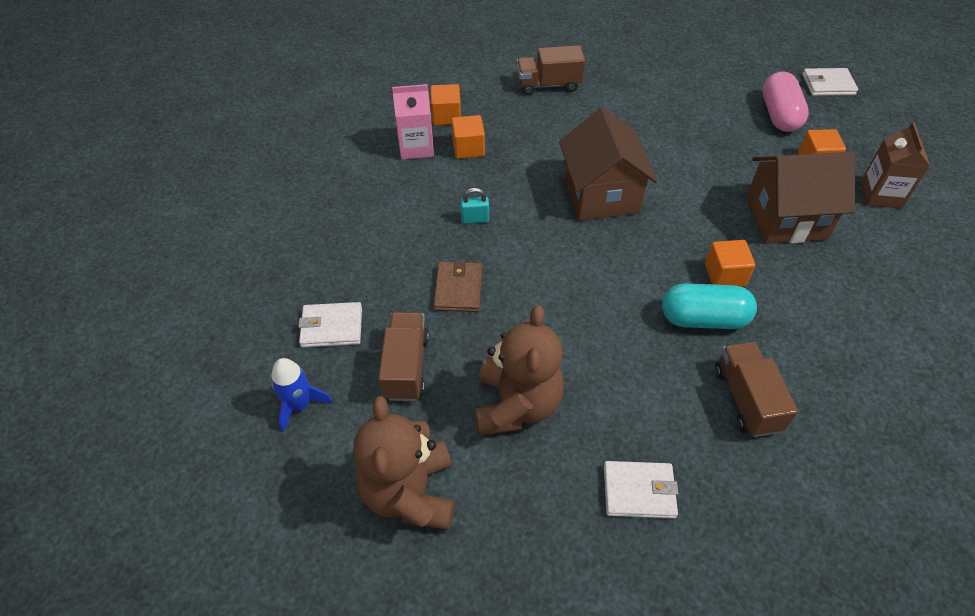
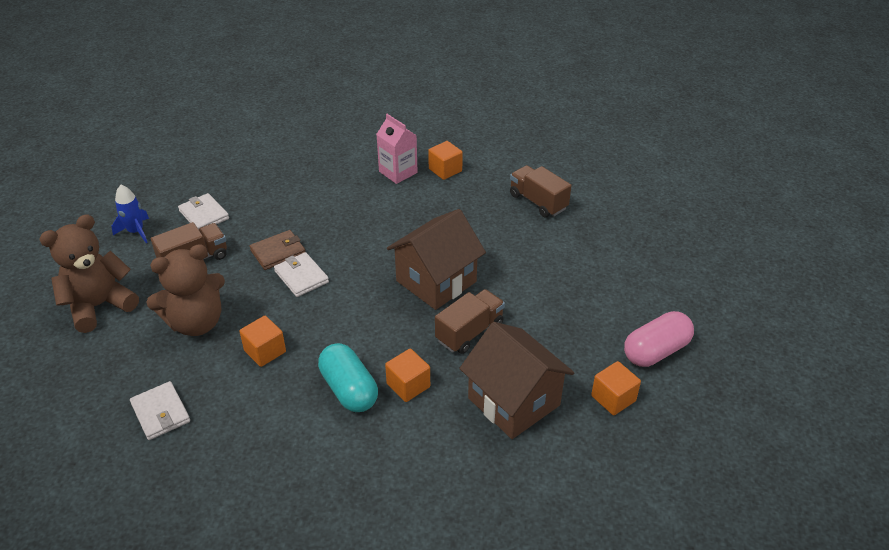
camera: 55 degrees right, 10 degrees down
(468, 148) = (421, 195): orange cube -> orange cube (265, 351)
(475, 219) = (351, 230): turquoise padlock -> none
(746, 399) = (283, 444): brown truck -> brown truck (469, 332)
(828, 85) = (746, 371): white wallet -> white wallet (301, 277)
(880, 195) = (613, 461): brown carton -> none

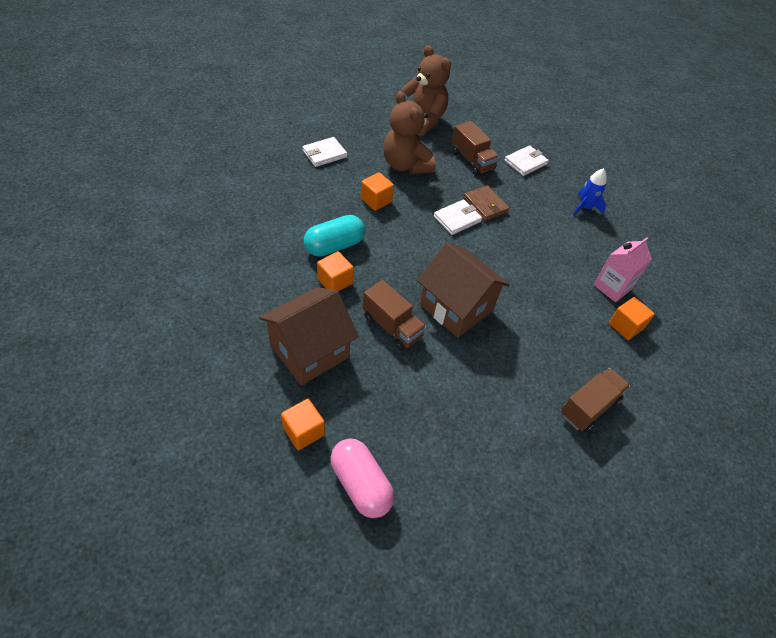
camera: 85 degrees right, 10 degrees up
(136, 232) = (500, 130): blue rocket -> blue rocket (585, 207)

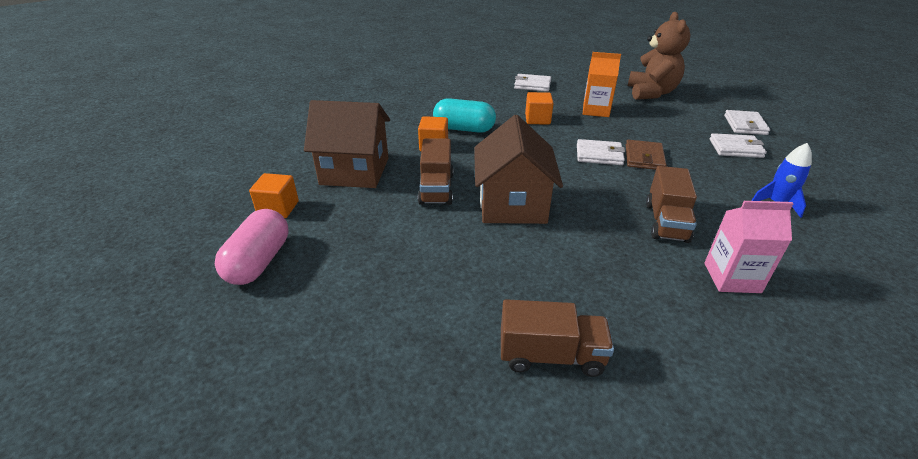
camera: 50 degrees right, 15 degrees down
(406, 165) = (596, 110): brown teddy bear -> orange carton
(472, 160) = (670, 128): brown truck -> brown truck (666, 222)
(510, 131) = (745, 125): none -> white wallet
(625, 326) = (706, 319): orange cube -> none

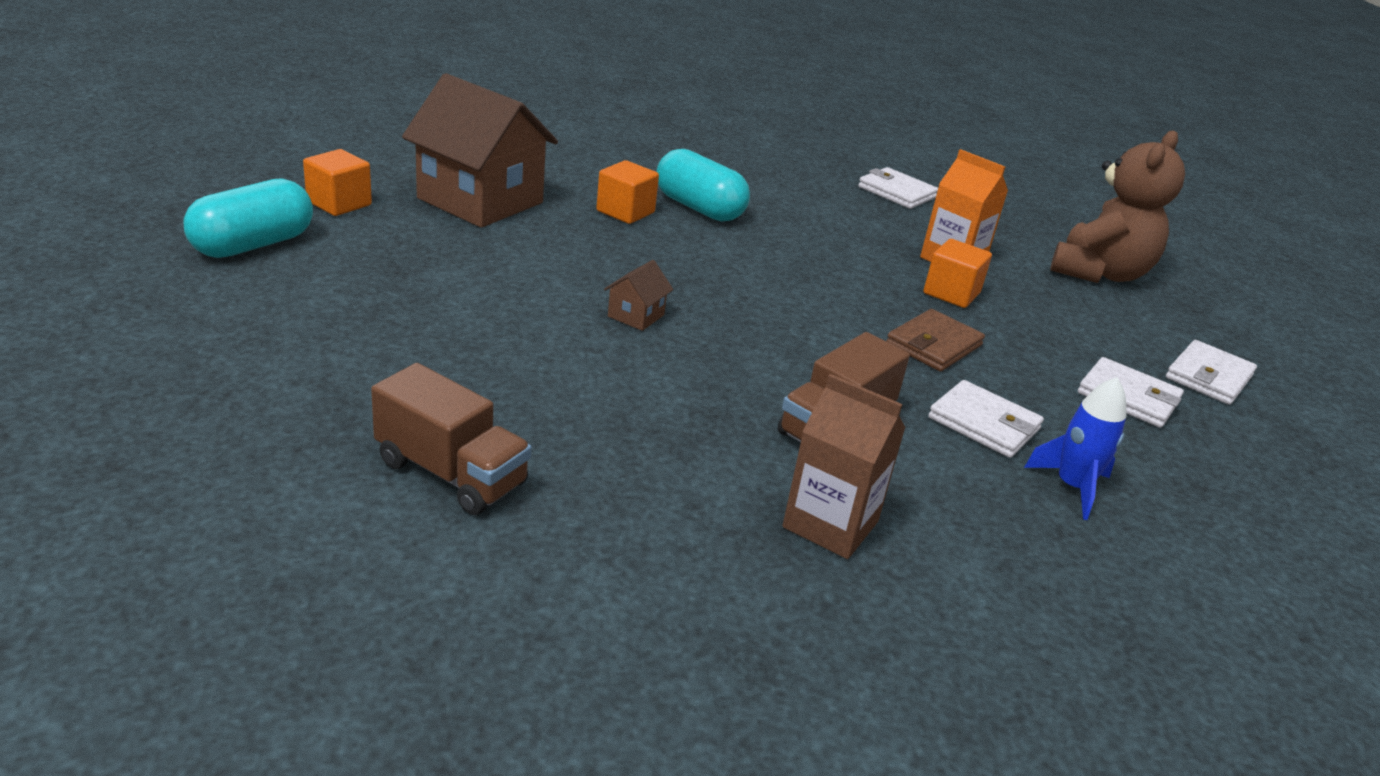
camera: 25 degrees right, 5 degrees down
(259, 261) = (253, 245): pink capsule -> turquoise capsule
(436, 189) = (558, 259): brown truck -> none
(512, 204) = (636, 315): brown house -> brown house, size x0.40
(537, 119) = (833, 237): orange cube -> orange cube (951, 293)
(599, 155) = (862, 313): white wallet -> white wallet (984, 423)
(732, 277) = (830, 524): pink carton -> brown carton

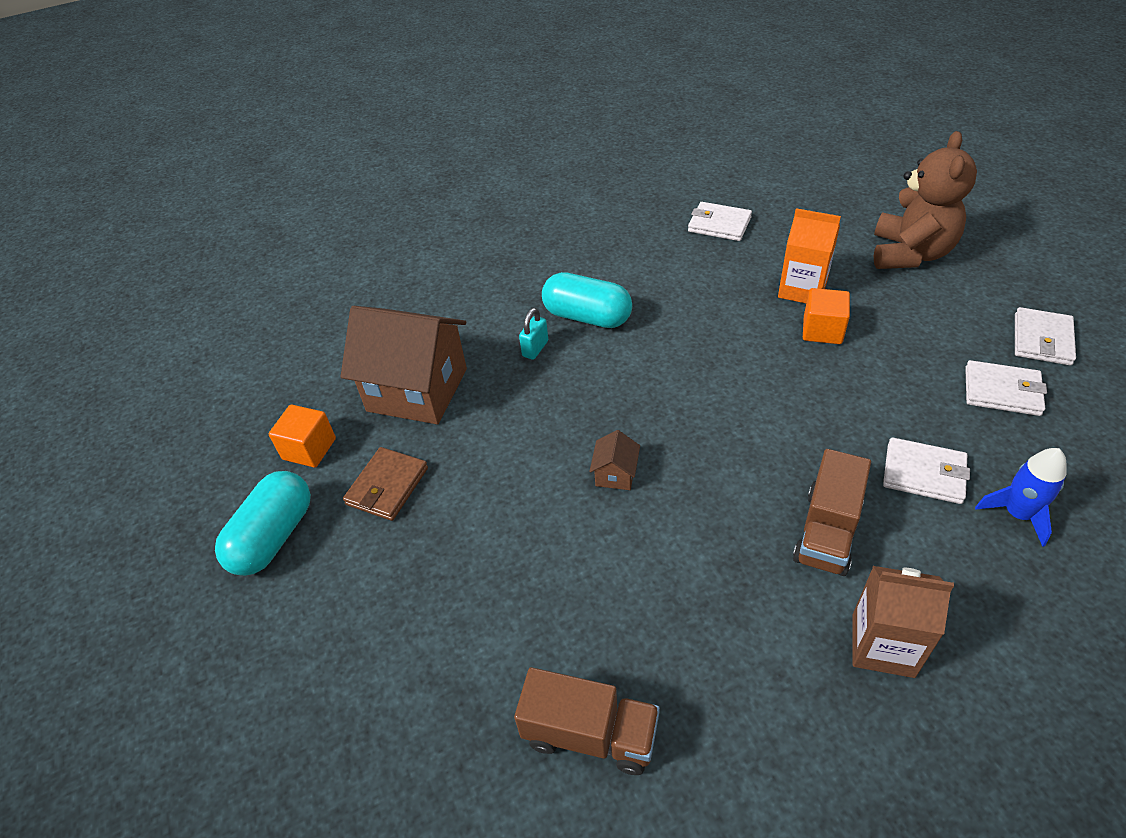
camera: 10 degrees left, 15 degrees up
(625, 212) = (535, 349): orange cube -> turquoise padlock
(934, 345) = (842, 399): brown wallet -> brown wallet (387, 486)

